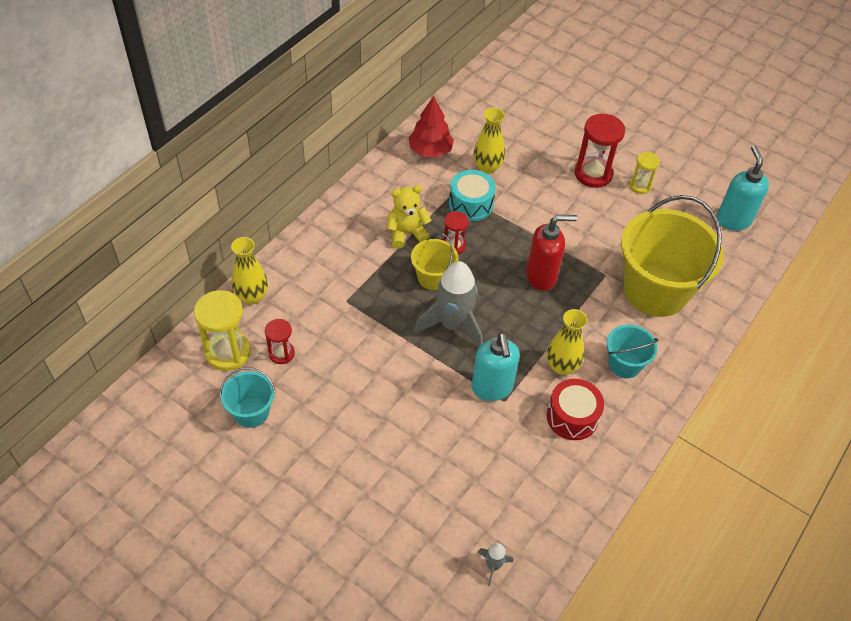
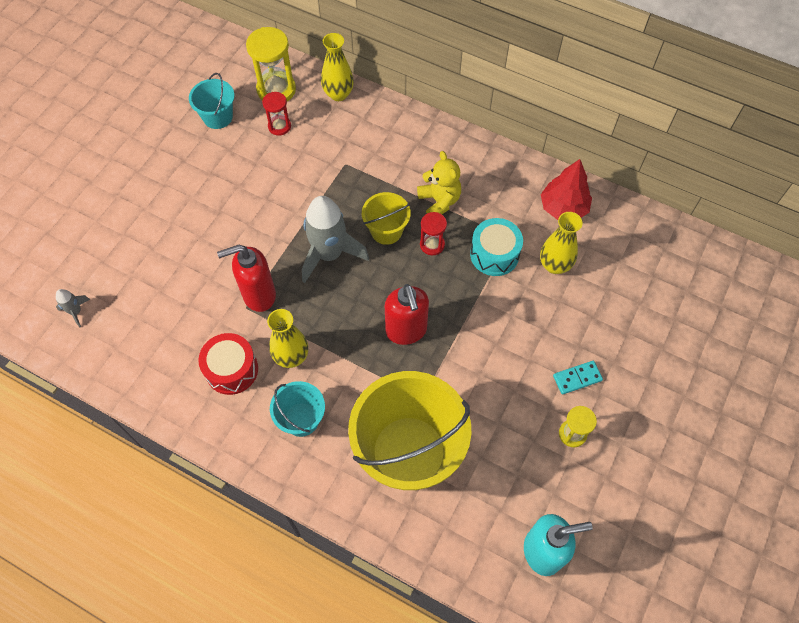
camera: 85 degrees right, 10 degrees up
(492, 388) = (259, 295): turquoise soap dispenser -> red soap dispenser
(593, 174) = (577, 378): red hourglass -> turquoise domino

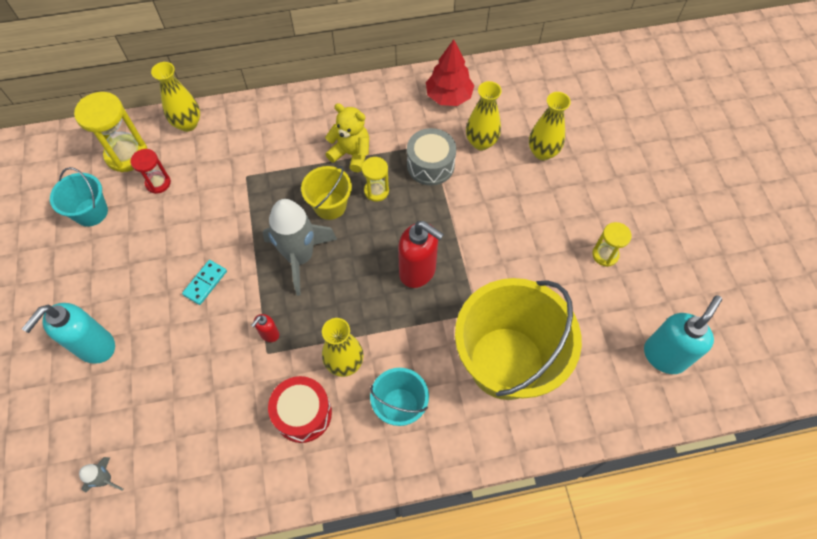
camera: 40 degrees left, 0 degrees up
(142, 217) = (95, 347): none -> turquoise soap dispenser
(259, 295) = (269, 334): red soap dispenser -> red soap dispenser, size x0.48
(432, 244) = (376, 191): red hourglass -> yellow hourglass
(494, 254) = (430, 165): turquoise drum -> grey drum
(577, 378) = (571, 212): turquoise domino -> turquoise domino (205, 283)
(601, 311) = (542, 152): none -> yellow vase

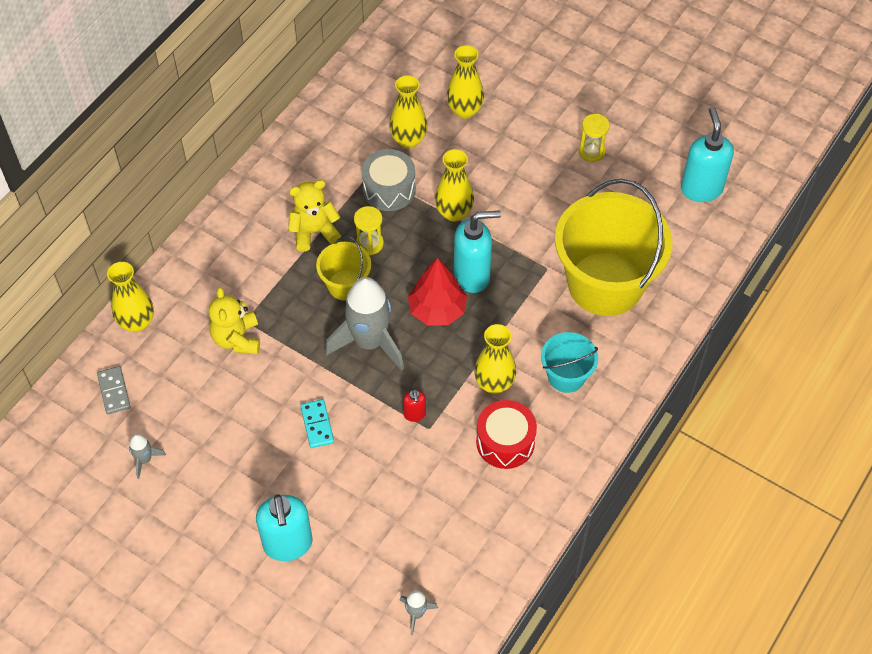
camera: 45 degrees left, 5 degrees down
(91, 212) = (145, 460): turquoise bucket -> grey rocket
(127, 155) = (114, 391): yellow hourglass -> grey domino
(158, 183) = (175, 389): red hourglass -> none
(227, 183) = (237, 339): none -> yellow teddy bear
(418, 271) = (472, 275): red soap dispenser -> turquoise soap dispenser
(449, 96) = (339, 123): red tree -> red tree (437, 310)
(455, 216) = (454, 212): none -> yellow vase

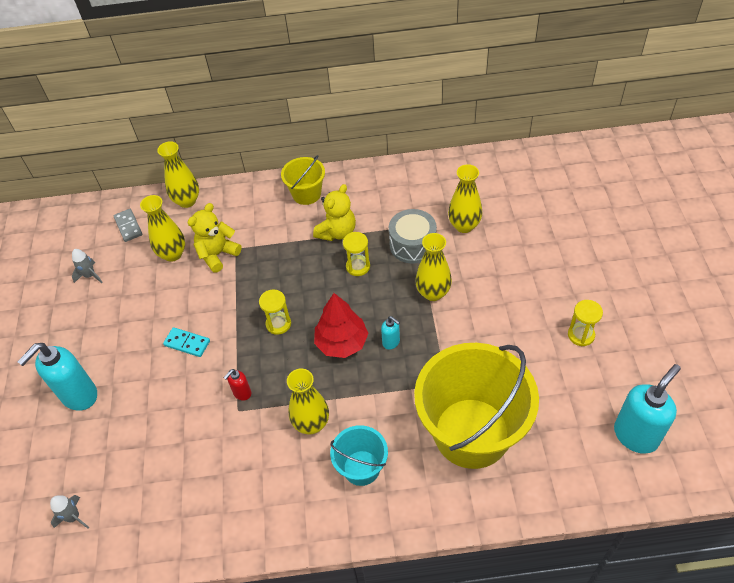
camera: 55 degrees right, 5 degrees down
(114, 391) = (128, 226): grey domino -> grey domino turned 60 degrees counterclockwise
(314, 232) = (337, 232): yellow teddy bear -> yellow teddy bear turned 90 degrees clockwise
(317, 425) = (187, 343): turquoise domino -> turquoise domino turned 75 degrees clockwise
(345, 285) = (312, 278): yellow bucket -> yellow bucket (306, 194)
(369, 342) = (278, 324): grey rocket -> yellow hourglass
(464, 110) = (524, 237): yellow vase -> yellow vase (172, 254)
(472, 275) = (391, 342): turquoise soap dispenser -> turquoise soap dispenser, size x0.48
(505, 442) = (266, 469): red drum -> none

